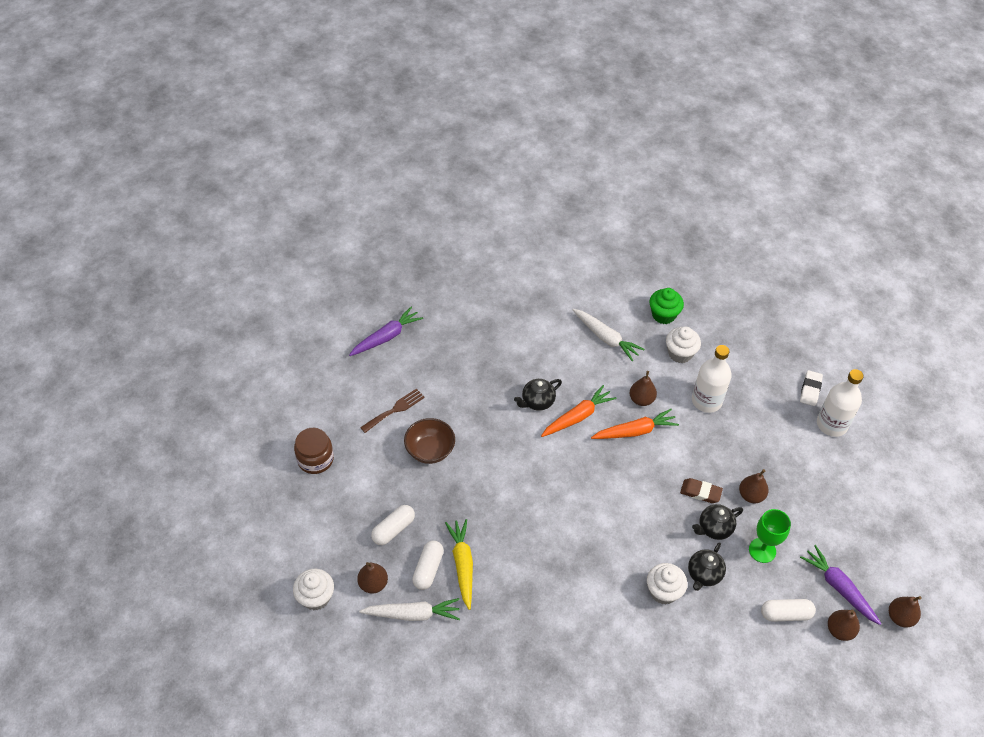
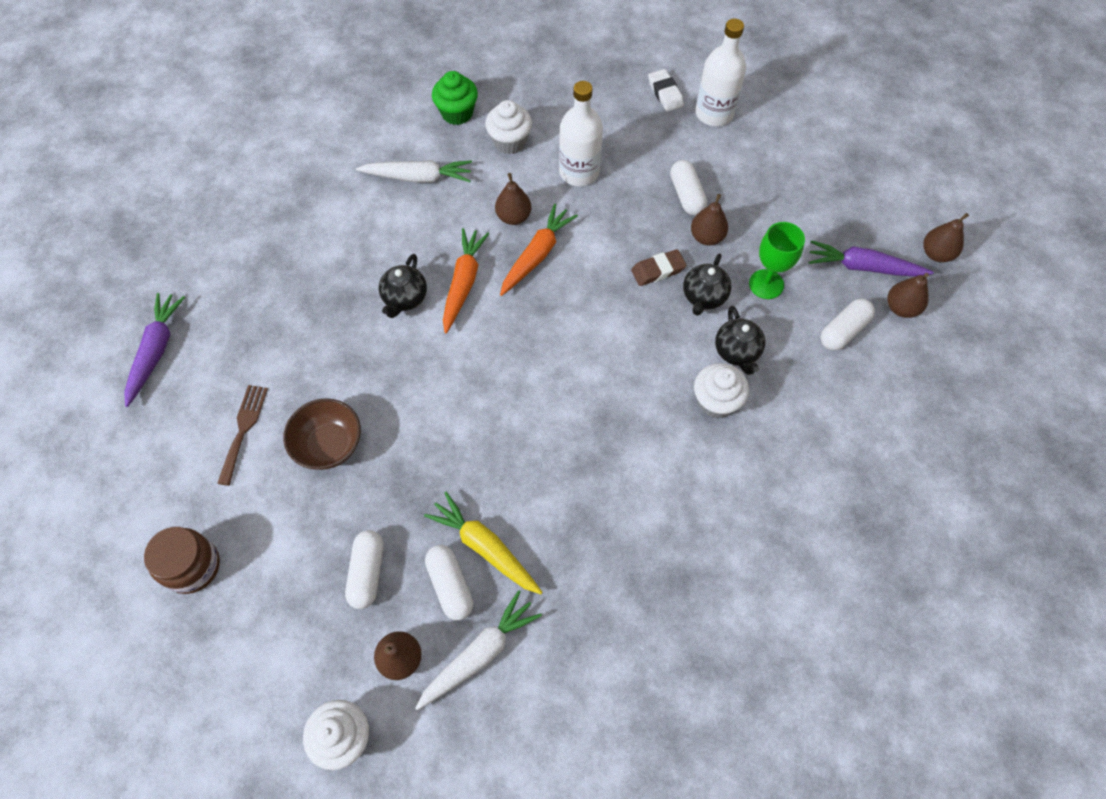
camera: 40 degrees left, 10 degrees up
(762, 461) = (686, 195): none -> white capsule

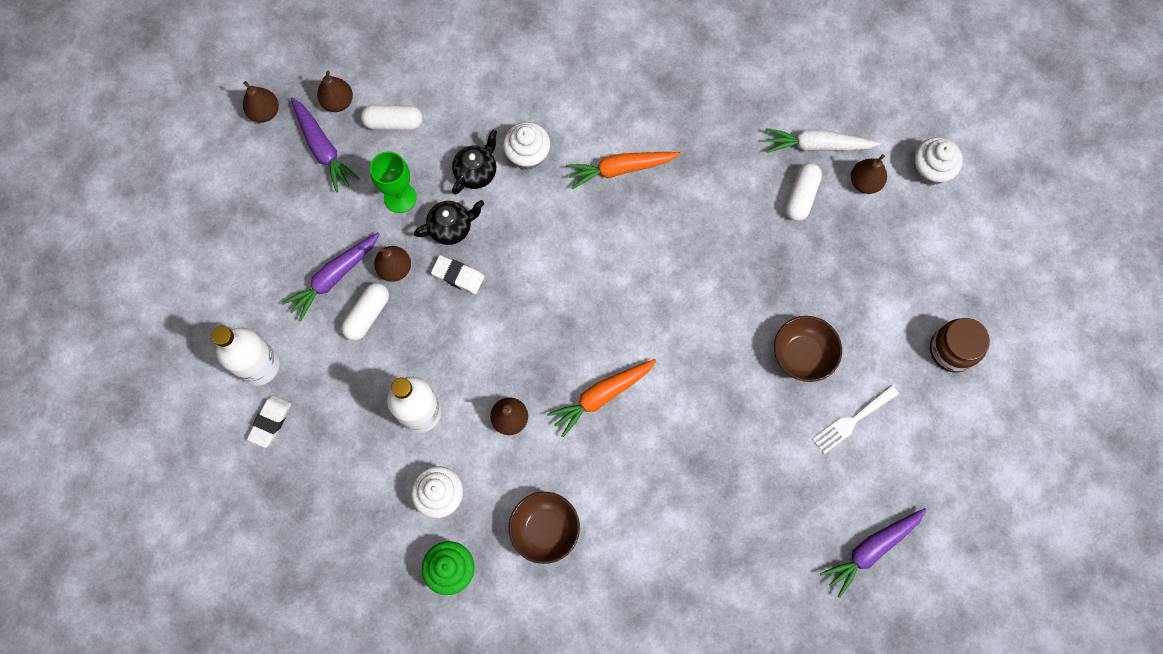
camera: 135 degrees left, 10 degrees up
(243, 429) = (852, 421): brown fork -> white fork
(367, 572) = (844, 248): white capsule -> none
(405, 298) = (655, 423): black teapot -> none
(418, 177) = (545, 529): white carrot -> brown bowl
(485, 547) = (760, 199): yellow carrot -> none
(537, 255) = (527, 369): orange carrot -> orange carrot (620, 169)
(658, 270) = (458, 276): brown eraser -> white eraser
(738, 197) = (334, 277): none -> purple carrot

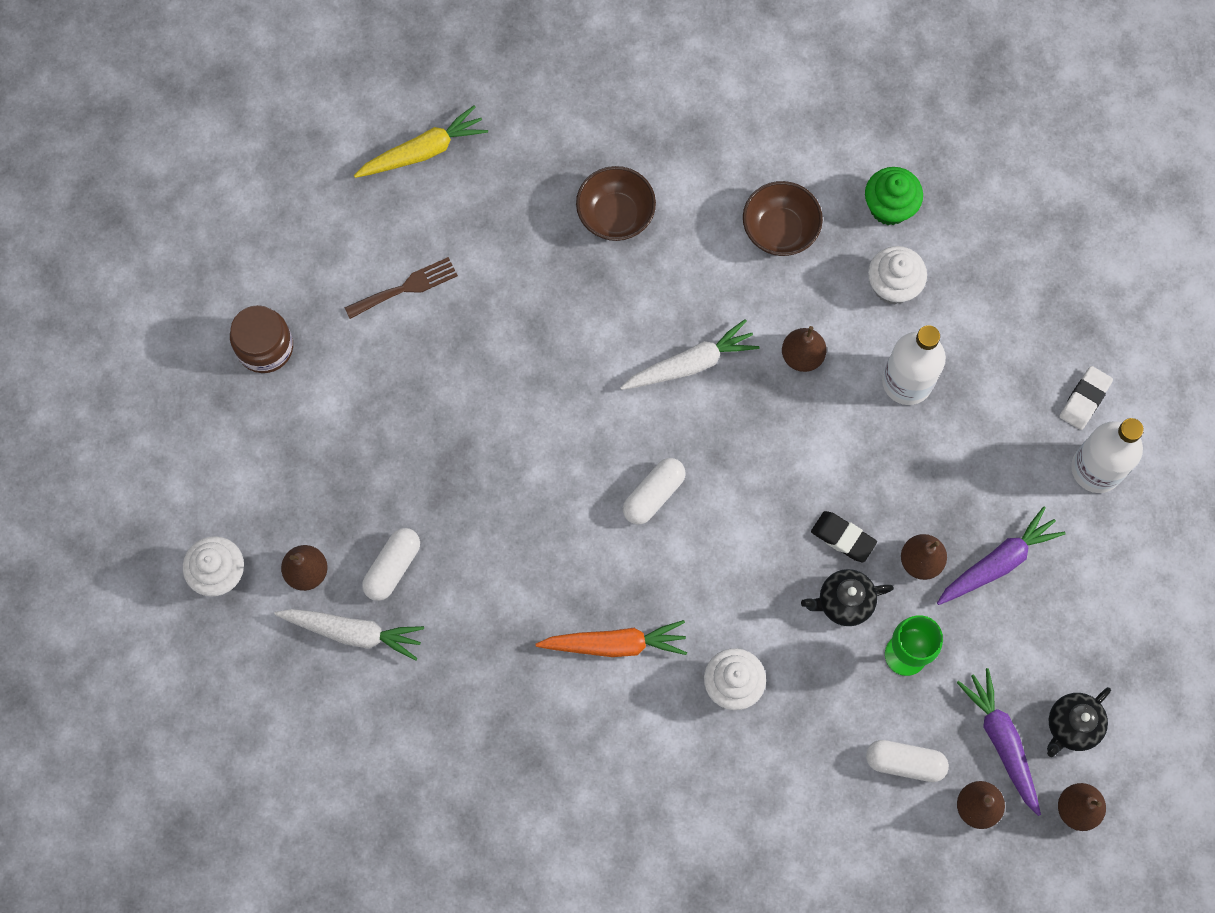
camera: 170 degrees left, 0 degrees up
(367, 315) = (960, 508): white capsule -> white capsule (653, 495)
(458, 276) = (843, 538): white eraser -> black eraser
(476, 172) = (803, 672): black teapot -> black teapot (1072, 726)
(601, 396) = (690, 364): orange carrot -> white carrot
(802, 355) = (443, 371): brown bowl -> brown bowl (615, 215)
(852, 421) = (406, 287): white fork -> brown fork
(871, 549) = (423, 151): purple carrot -> yellow carrot

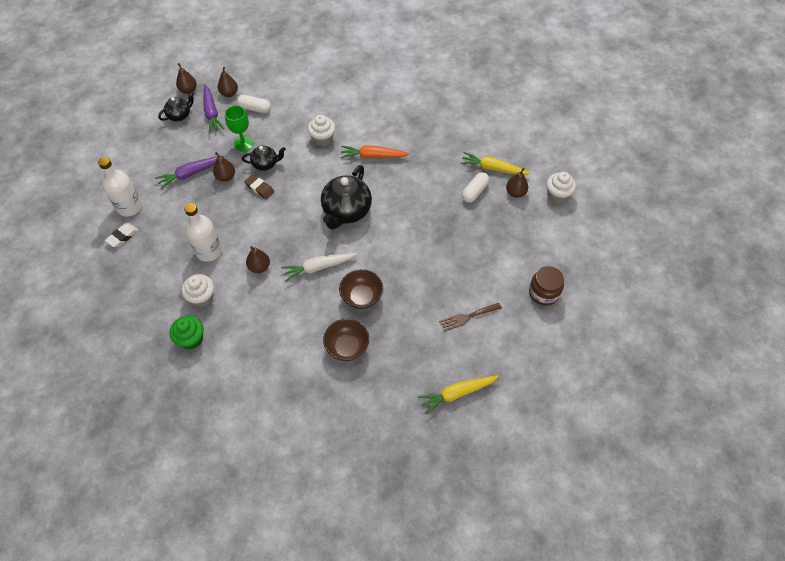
camera: 175 degrees left, 15 degrees down
(353, 632) = (492, 168): white carrot -> yellow carrot
(653, 495) = (346, 212): white capsule -> black teapot
(779, 230) = (256, 331): brown bowl -> brown bowl (361, 297)
(843, 538) = (259, 188): black eraser -> brown eraser

